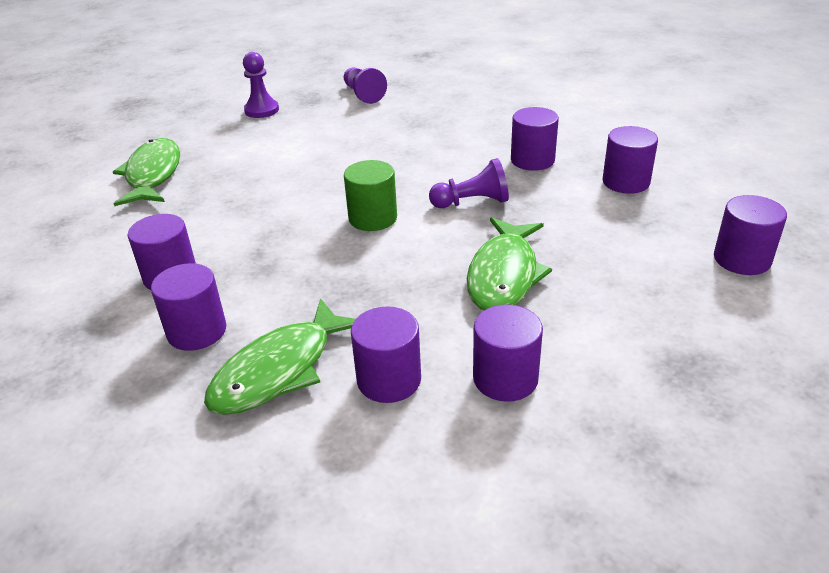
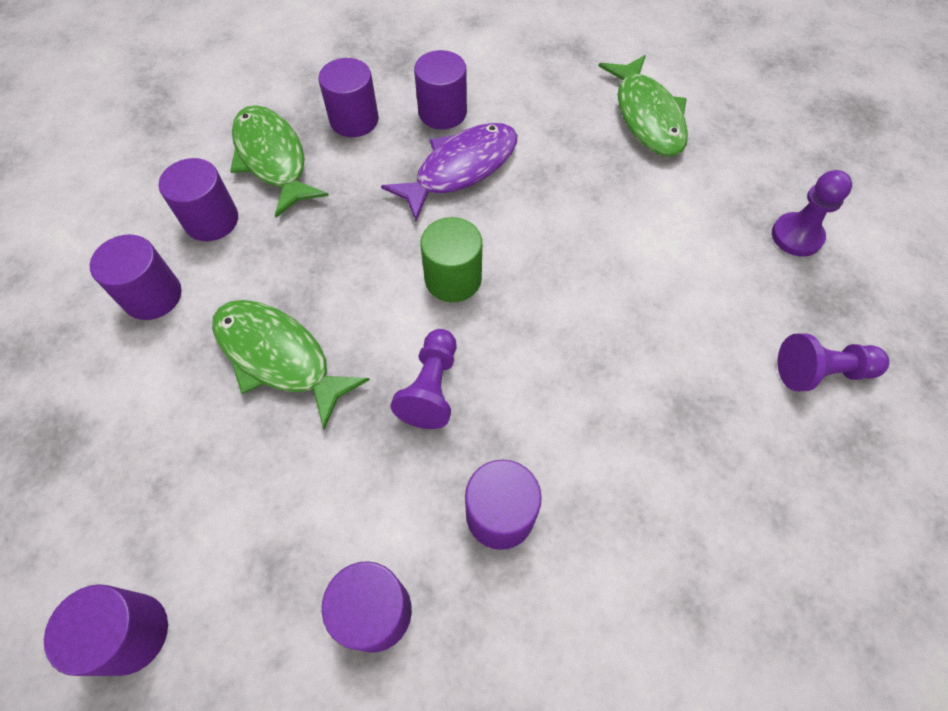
camera: 110 degrees right, 25 degrees up
(153, 175) = (647, 116): green fish -> green fish turned 60 degrees clockwise
(248, 245) = (460, 169): none -> purple fish

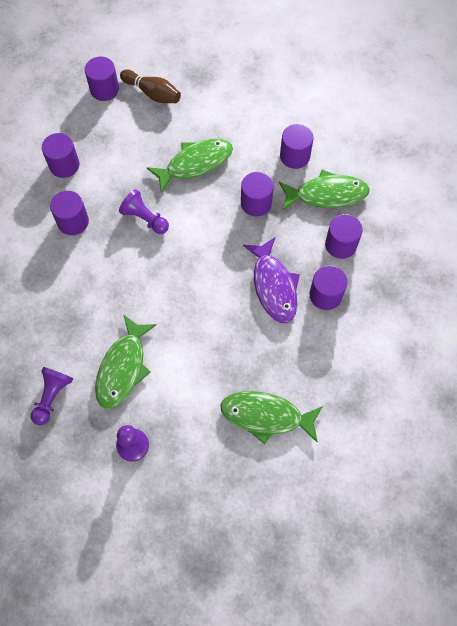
camera: 115 degrees right, 5 degrees up
(120, 515) = (152, 93): none -> brown bowling pin
(152, 296) = (257, 122): purple cylinder -> purple cylinder (256, 203)
(453, 279) = (200, 251): green cylinder -> none
(705, 297) = (123, 368): none -> green fish

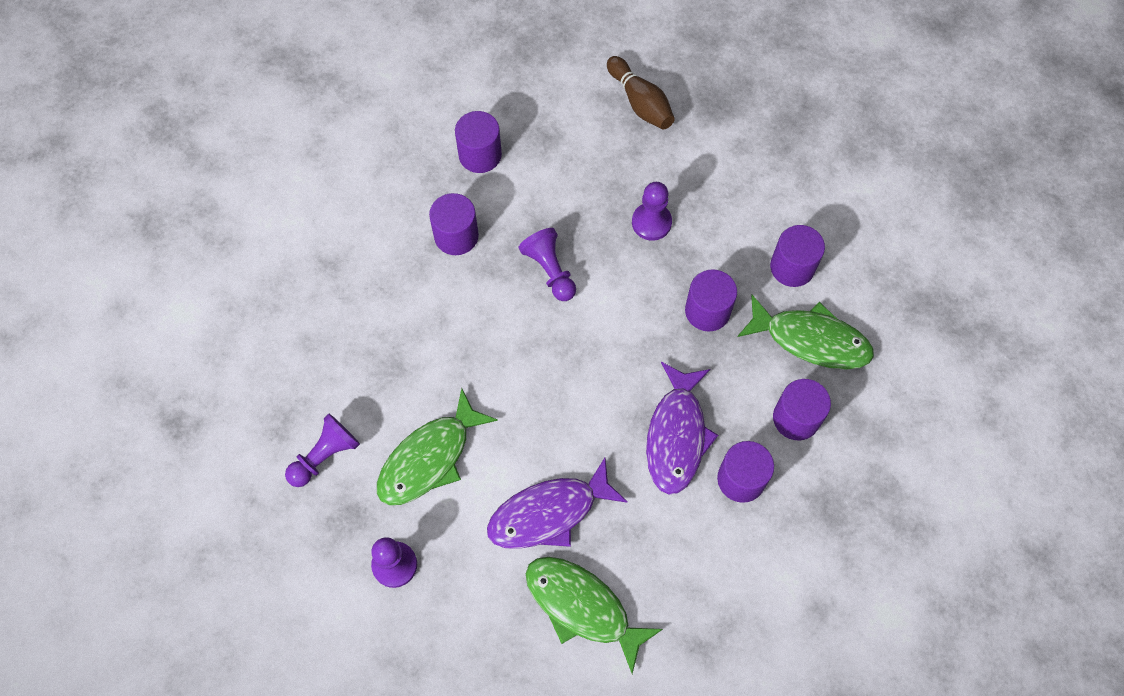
camera: 25 degrees right, 0 degrees up
(104, 89) = (579, 72): purple cylinder -> none
(195, 163) = (651, 222): green fish -> purple pawn
(217, 368) = (549, 513): none -> purple fish

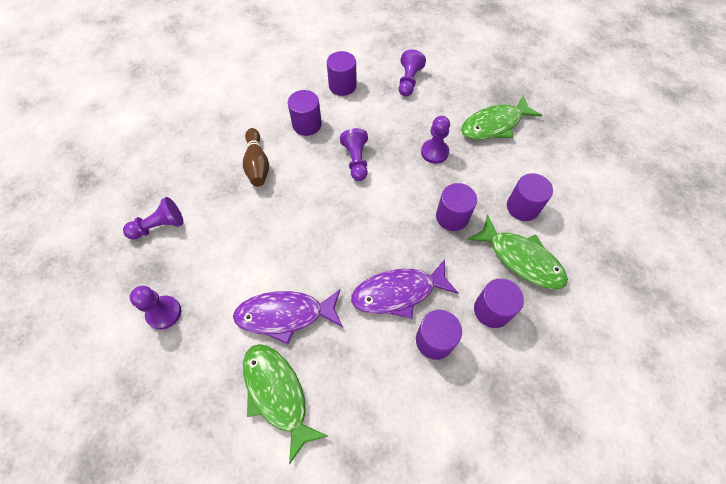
camera: 20 degrees right, 5 degrees down
(429, 458) = (223, 250): green fish -> green fish (494, 125)
(573, 117) = (409, 81): none -> purple pawn
(640, 102) = (454, 84): brown bowling pin -> brown bowling pin (257, 164)
(677, 435) = (398, 292): purple fish -> purple fish turned 45 degrees clockwise

